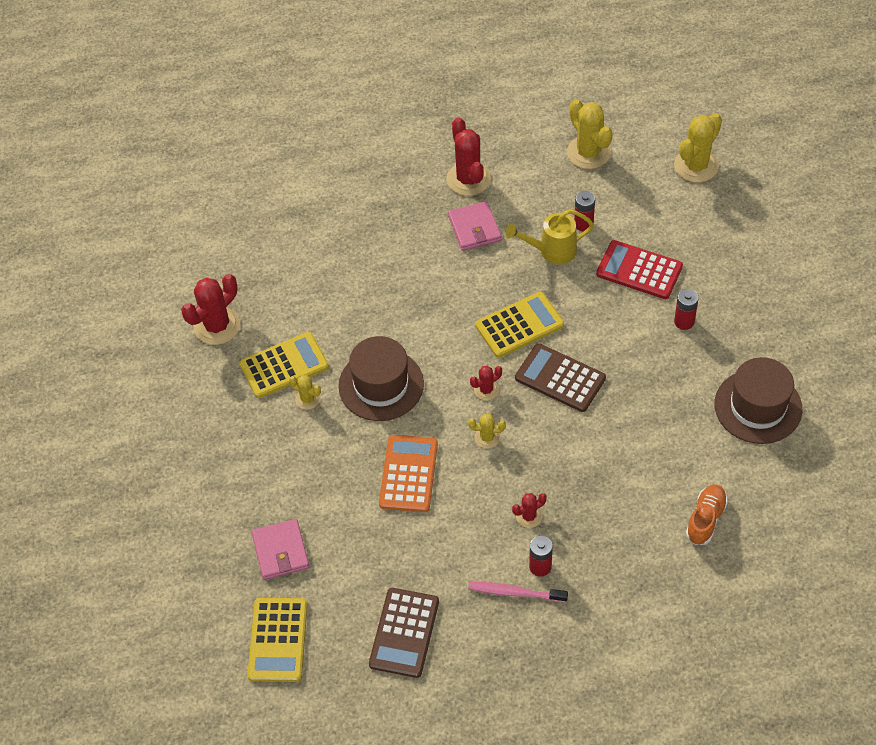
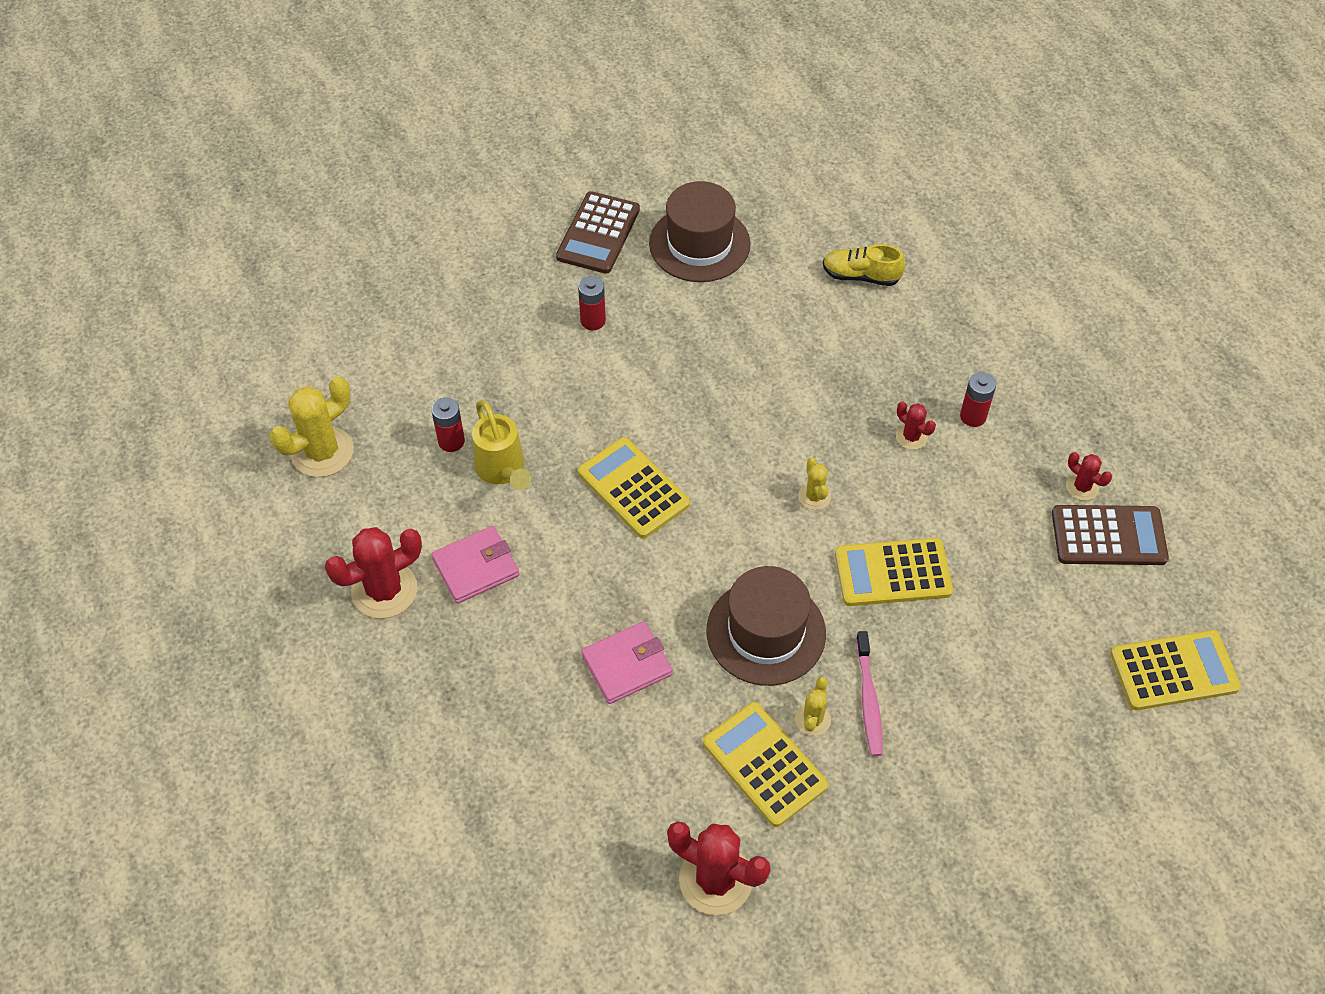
camera: 105 degrees left, 0 degrees up
(281, 551) = (1053, 697): pink wallet -> pink wallet (627, 665)
(408, 474) = (893, 573): orange calculator -> yellow calculator
(486, 390) = (743, 509): red cactus -> red cactus (1082, 487)
(515, 593) = (1015, 435): pink toothbrush -> pink toothbrush (868, 699)
(560, 378) = (706, 433): brown calculator -> brown calculator (598, 233)
(639, 270) = (520, 373): red calculator -> none
(696, 166) = (337, 333): yellow cactus -> none
(705, 519) = (861, 276): orange shoe -> yellow shoe

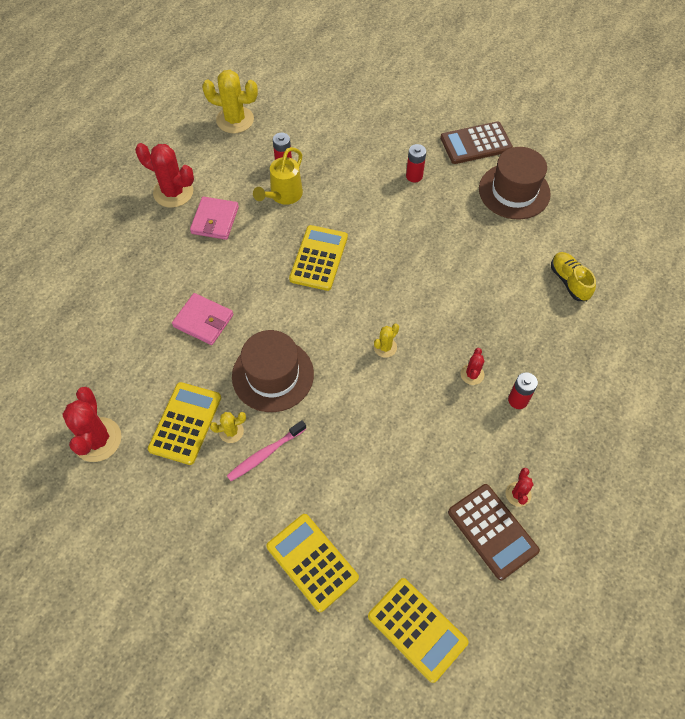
camera: 55 degrees right, 5 degrees up
(476, 567) = (215, 220): pink wallet -> pink wallet turned 75 degrees clockwise
(893, 573) = (364, 418): yellow calculator -> yellow calculator (312, 562)

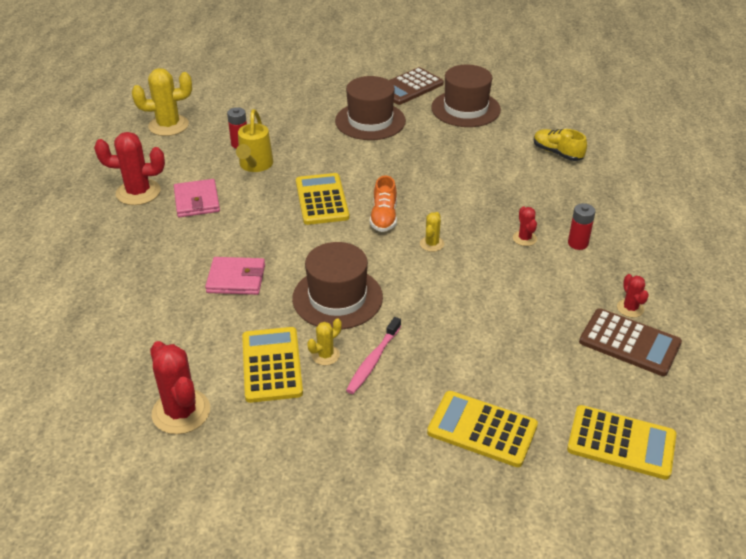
camera: 25 degrees left, 20 degrees down
(361, 299) = (384, 217): none -> orange shoe
(414, 176) = (370, 121): red battery -> brown hat

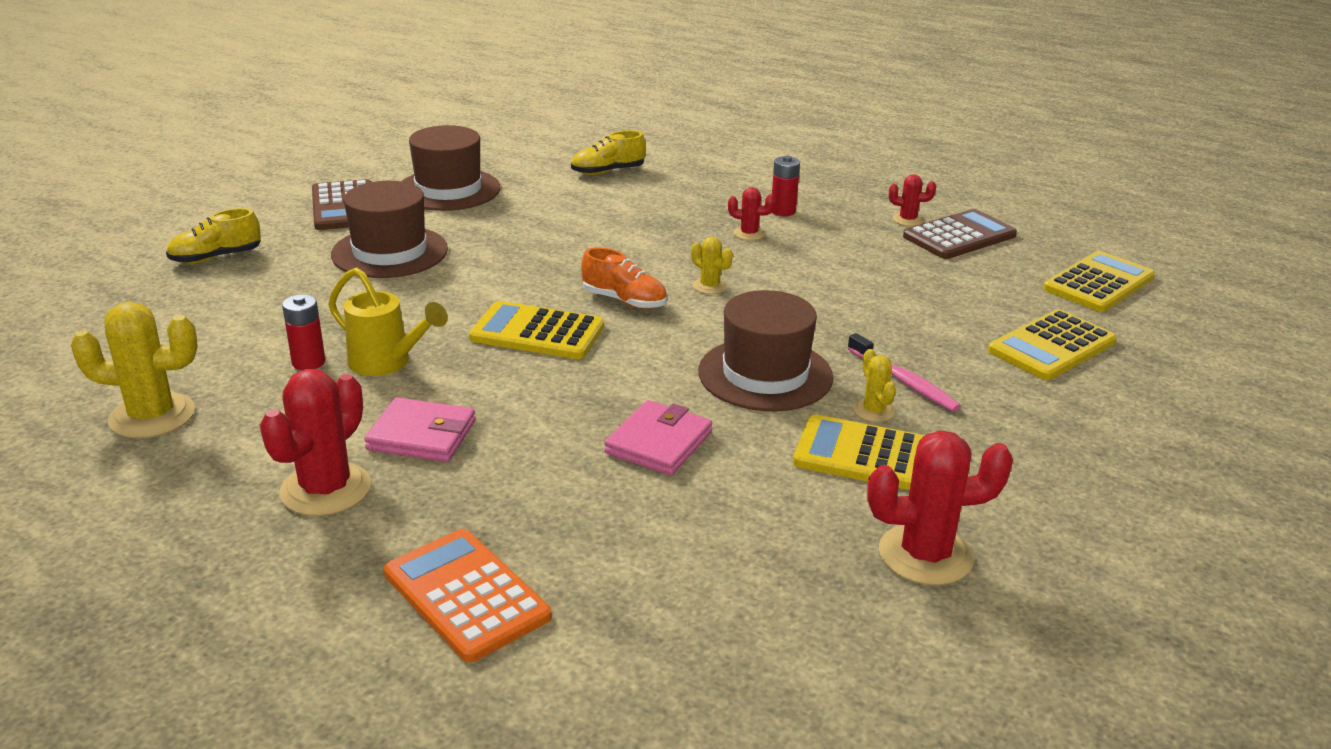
camera: 65 degrees left, 10 degrees down
(79, 261) = (466, 595): none -> orange calculator
(168, 125) = (152, 416): yellow cactus -> yellow cactus turned 75 degrees clockwise
(318, 78) = (216, 257): none -> yellow shoe

